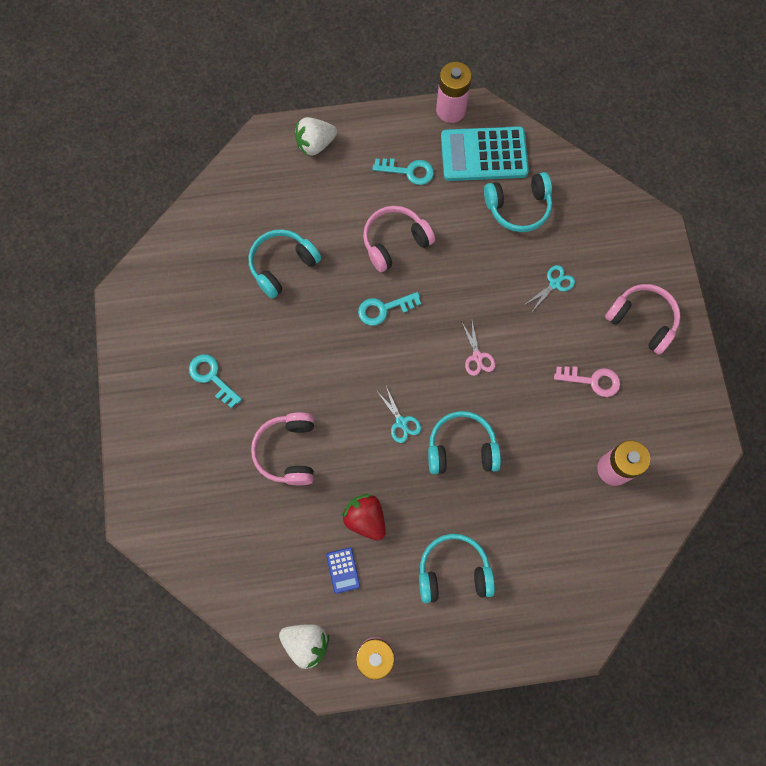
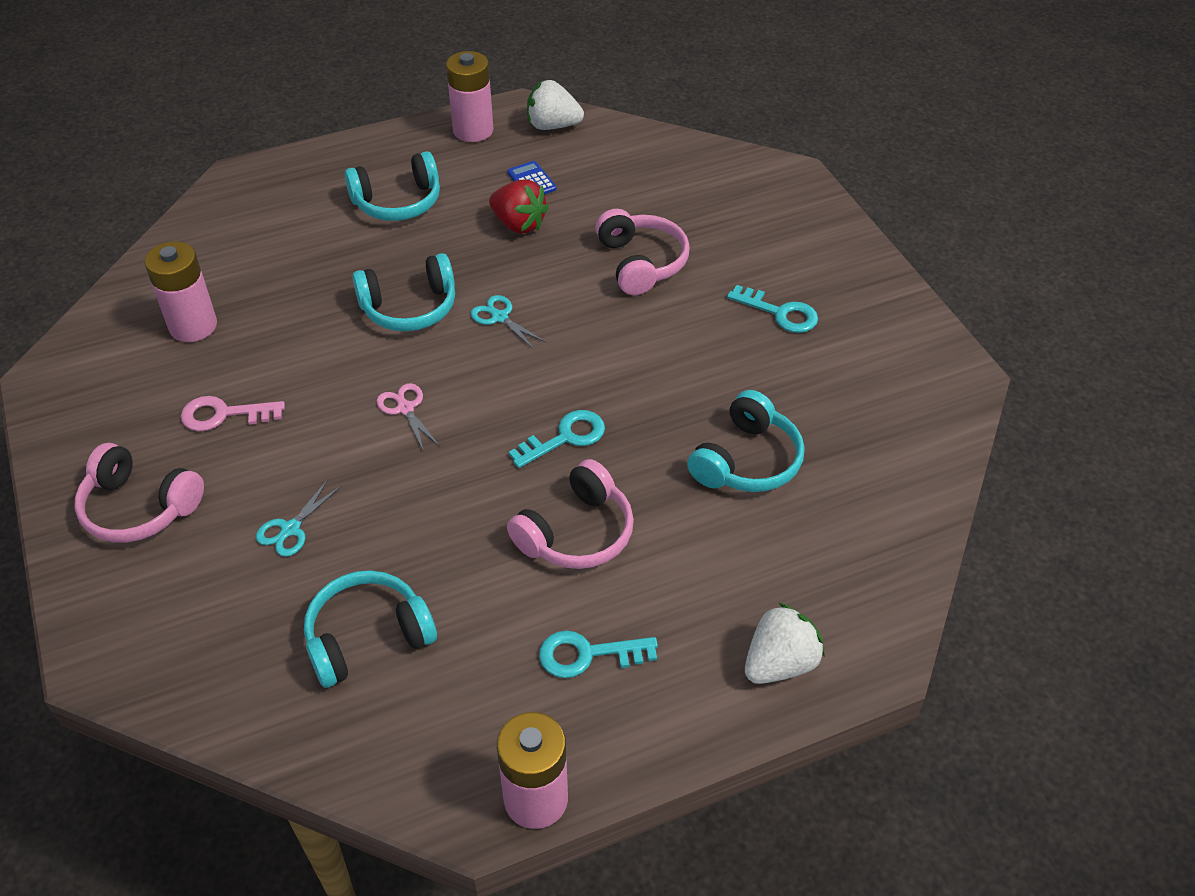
camera: 165 degrees right, 25 degrees down
(484, 154) = (449, 721): turquoise calculator -> none

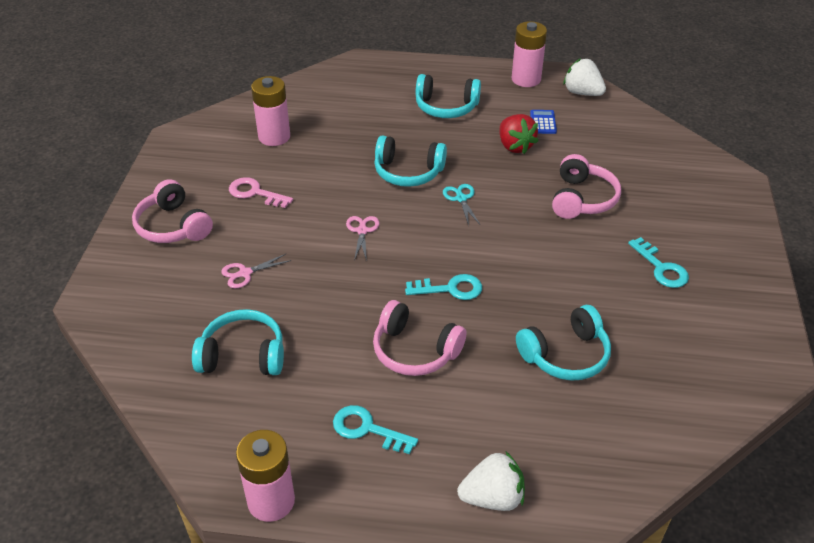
camera: 30 degrees right, 5 degrees down
(290, 529) = (245, 273): turquoise scissors -> pink scissors
(576, 533) = (415, 351): pink headphones -> pink headphones turned 45 degrees clockwise

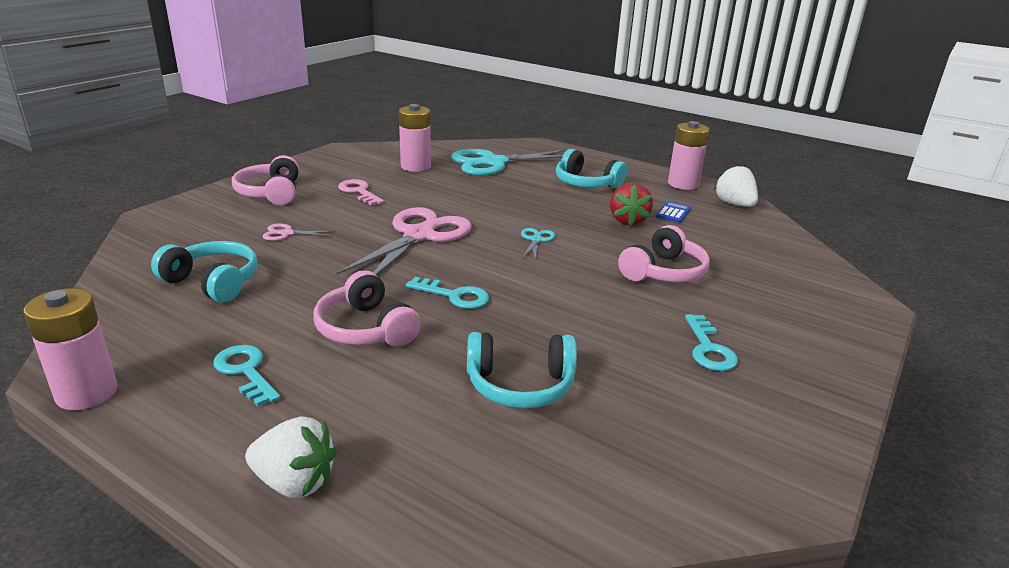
camera: 25 degrees right, 15 degrees down
(342, 105) = (494, 163): none -> turquoise scissors
(362, 231) = (419, 236): pink scissors -> pink scissors, size x2.37
(408, 172) = (505, 212): turquoise headphones -> none

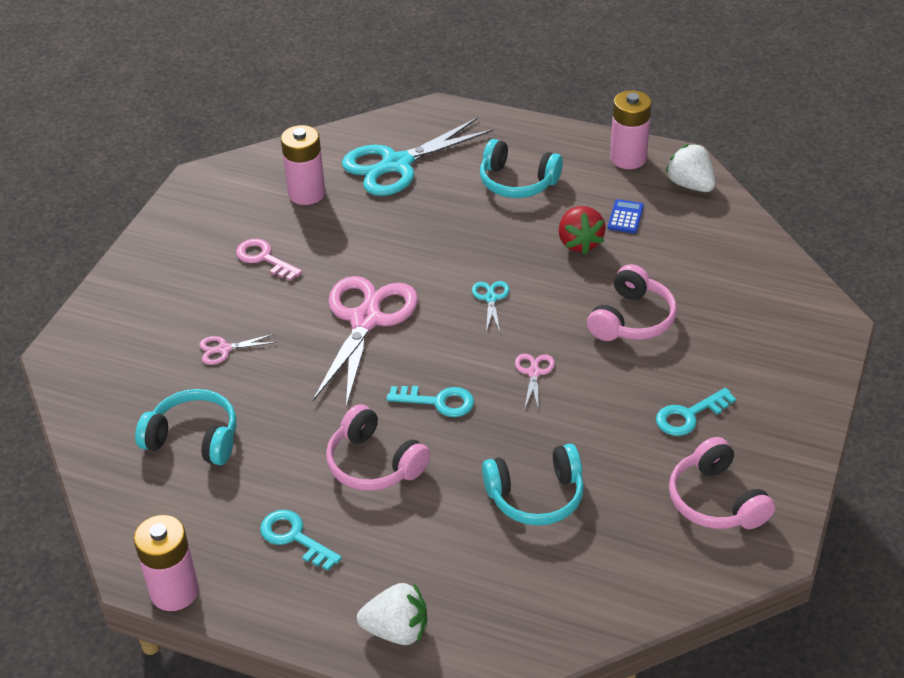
camera: 10 degrees left, 15 degrees up
(271, 193) = (165, 284): pink headphones -> pink headphones (716, 500)
(556, 291) = (534, 373): none -> pink scissors
(708, 348) = (689, 415): turquoise key -> turquoise key turned 75 degrees clockwise

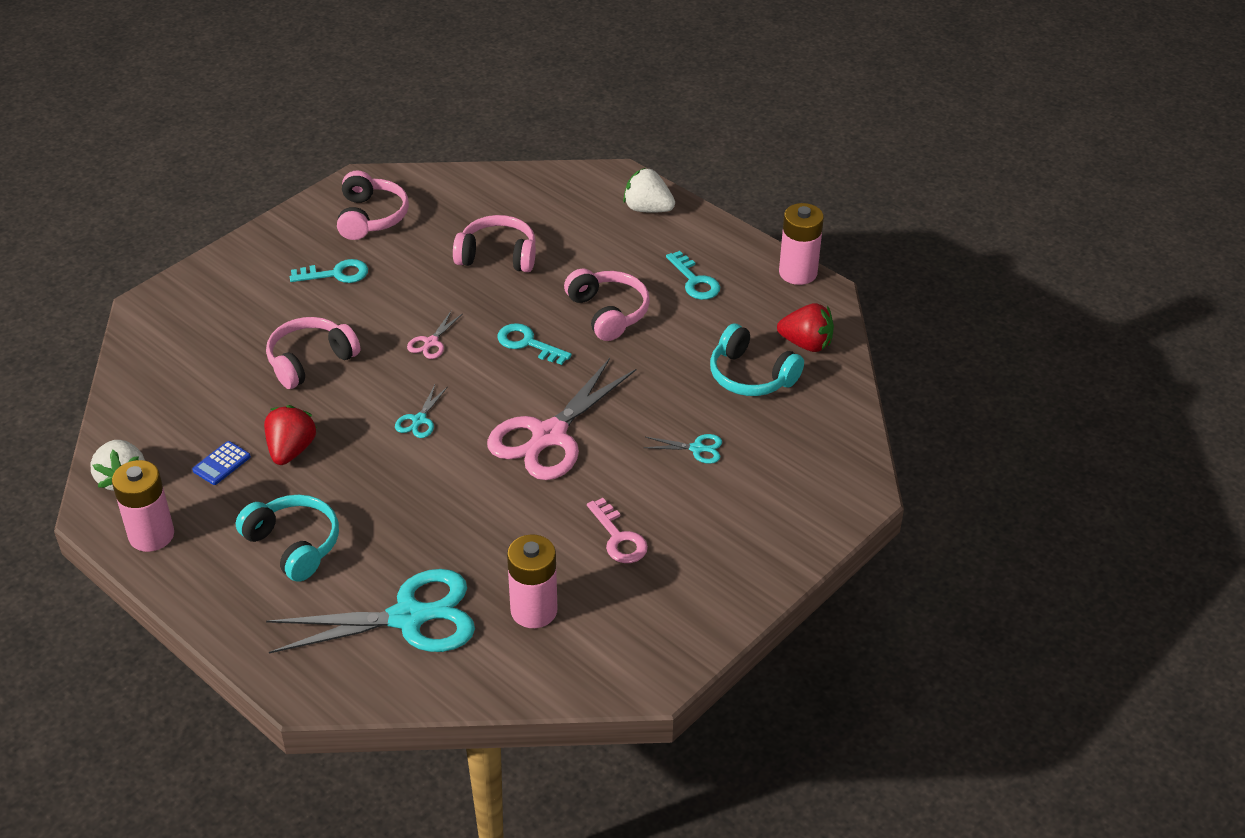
camera: 160 degrees left, 0 degrees up
(143, 495) = (806, 344): none -> red strawberry
(224, 349) = (697, 448): pink scissors -> turquoise scissors
(536, 496) = (497, 256): turquoise headphones -> pink headphones

